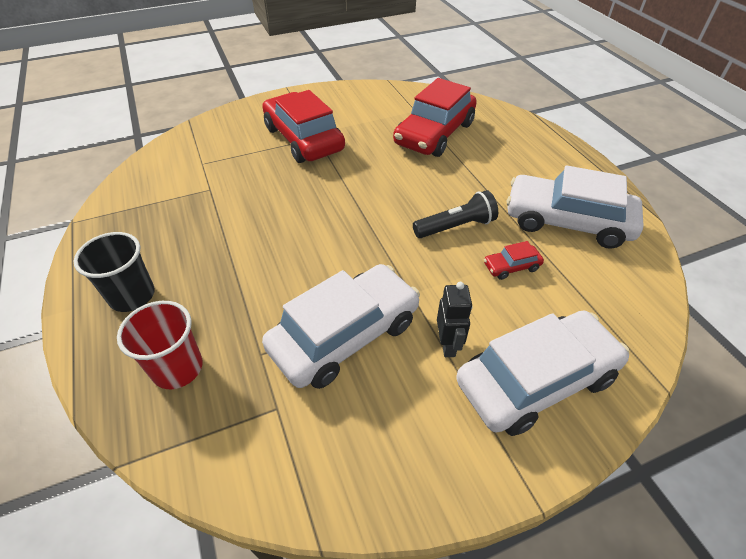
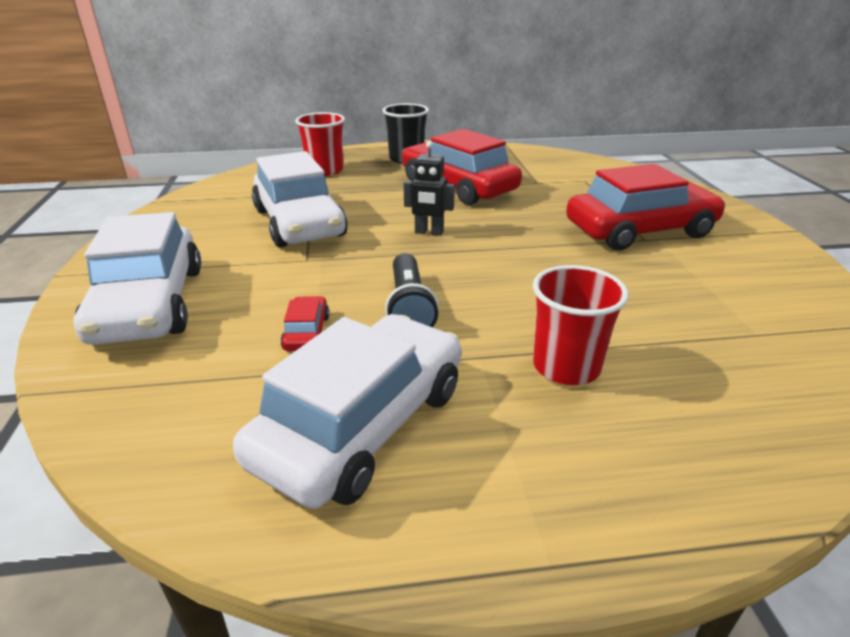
camera: 105 degrees right, 15 degrees down
(434, 134) = (669, 339): red car -> red car (458, 186)
(448, 345) = (240, 266): black robot -> black robot (429, 232)
(478, 163) = (566, 367): none -> red cup

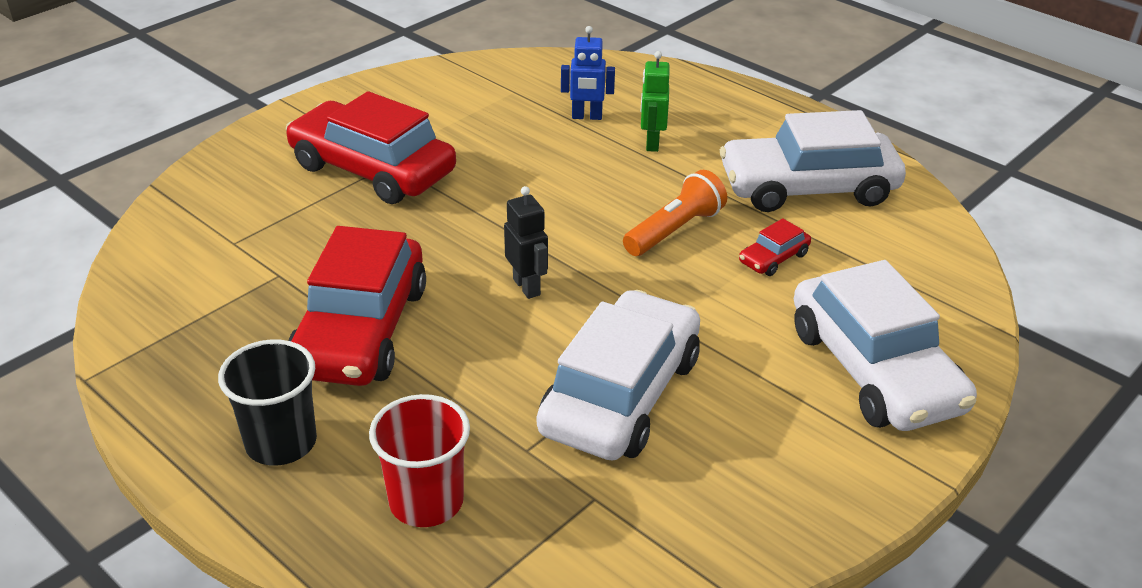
camera: 130 degrees left, 5 degrees up
(149, 304) = (874, 369): white car -> white car turned 120 degrees clockwise
(409, 307) = (674, 230): black flashlight -> orange flashlight
(566, 367) = (652, 143): red cup -> green robot
(662, 353) = (587, 117): none -> blue robot

